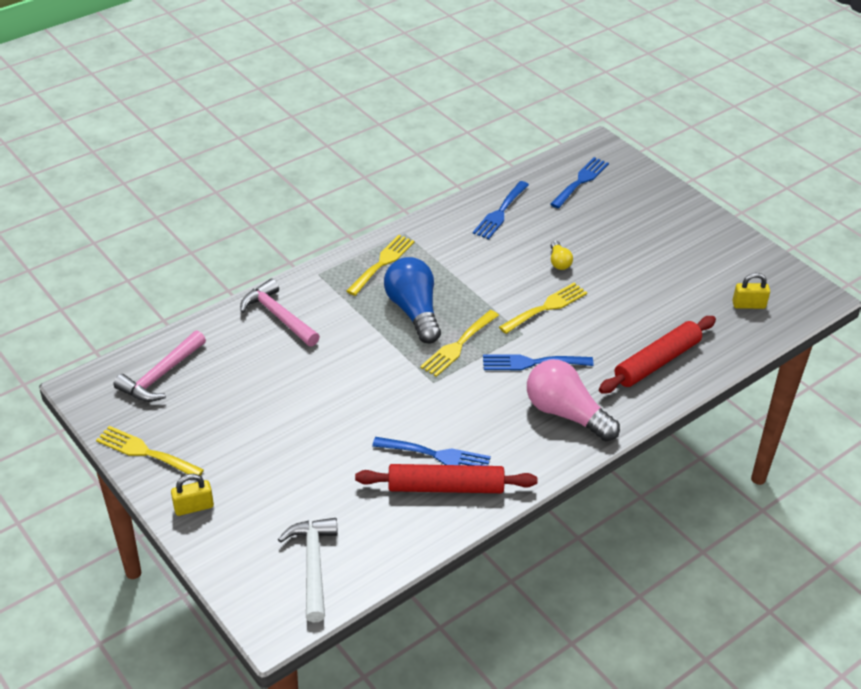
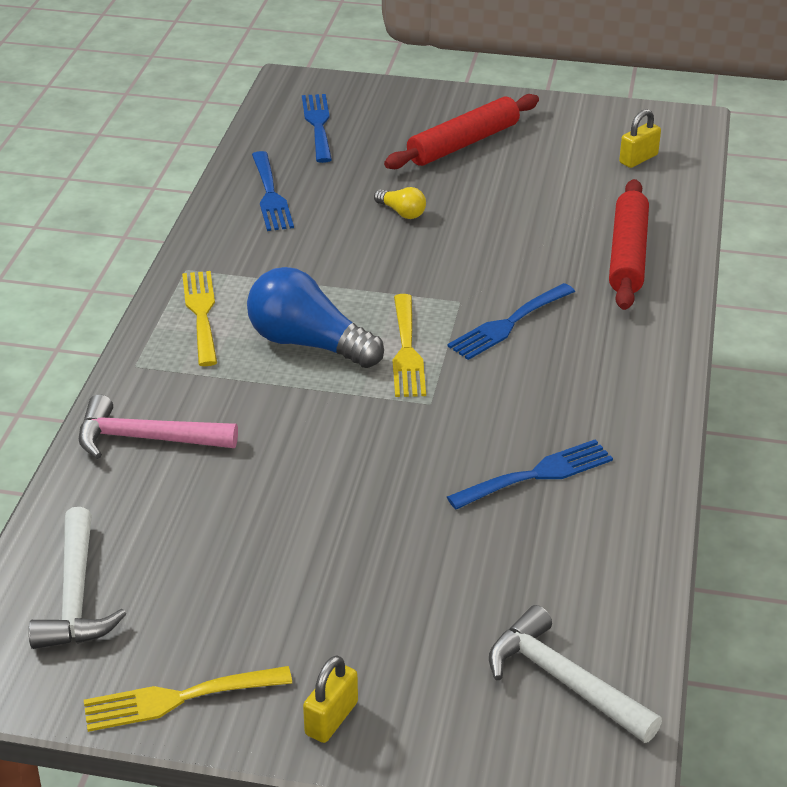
camera: 40 degrees left, 5 degrees down
(161, 375) = (76, 596): pink hammer -> white hammer
(445, 487) = (591, 501): red rolling pin -> red rolling pin (463, 144)
(546, 307) = (449, 262): yellow fork -> none
(566, 413) = (610, 353): pink light bulb -> none

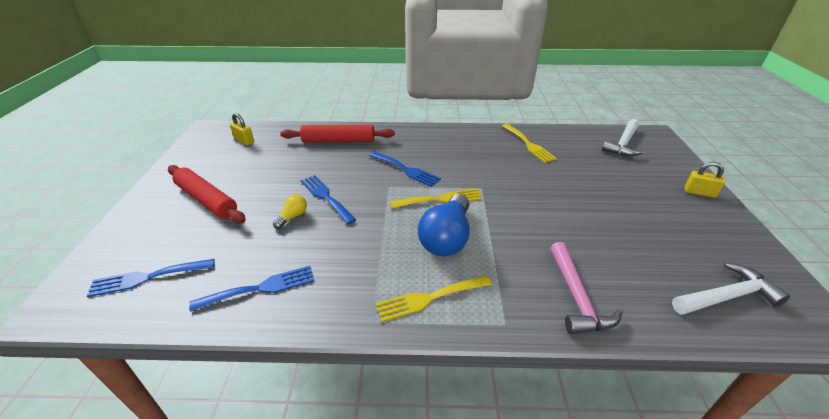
camera: 100 degrees left, 0 degrees up
(177, 699) = (742, 239): yellow fork -> yellow fork (529, 144)
(537, 474) = (515, 155): blue fork -> blue fork (326, 197)

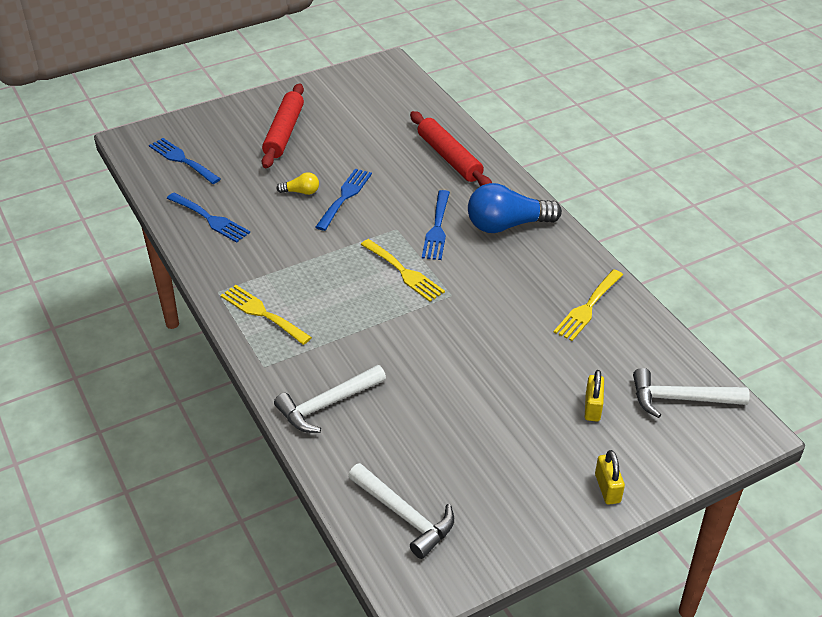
camera: 60 degrees right, 5 degrees up
(244, 141) = (390, 98): yellow padlock -> yellow padlock (592, 407)
(446, 238) = (346, 297): blue light bulb -> blue light bulb (507, 225)
(577, 297) = (327, 405): pink hammer -> white hammer

